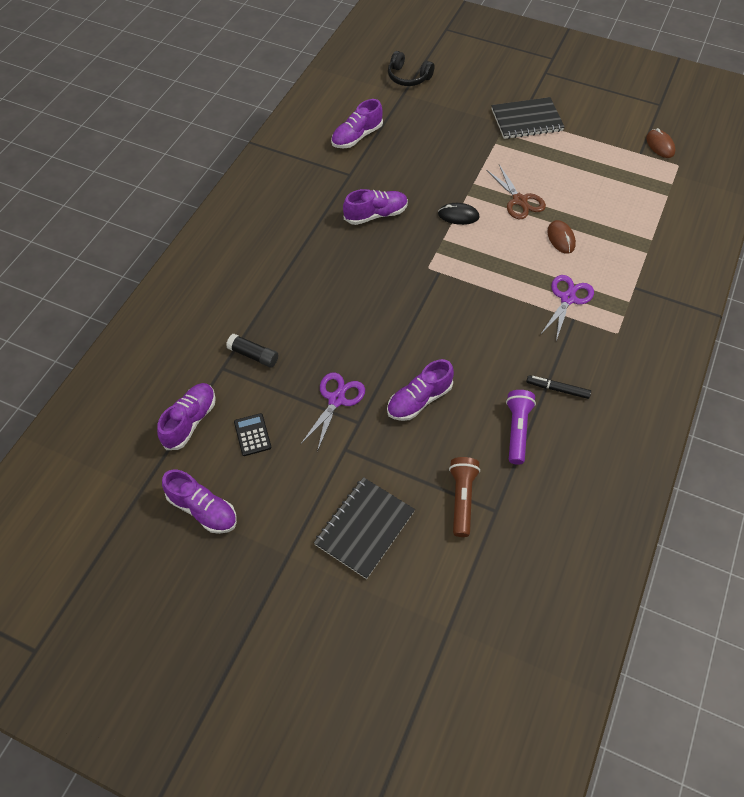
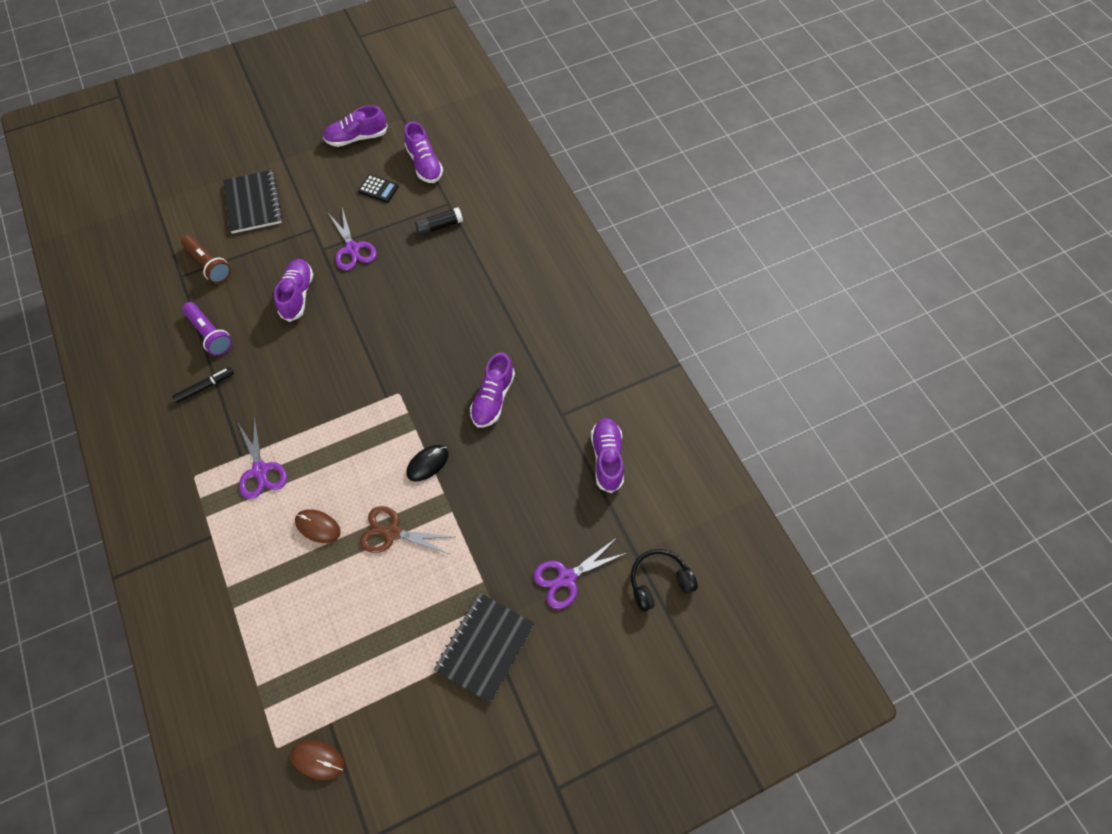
camera: 130 degrees right, 5 degrees up
(450, 112) = (566, 578): none -> purple scissors

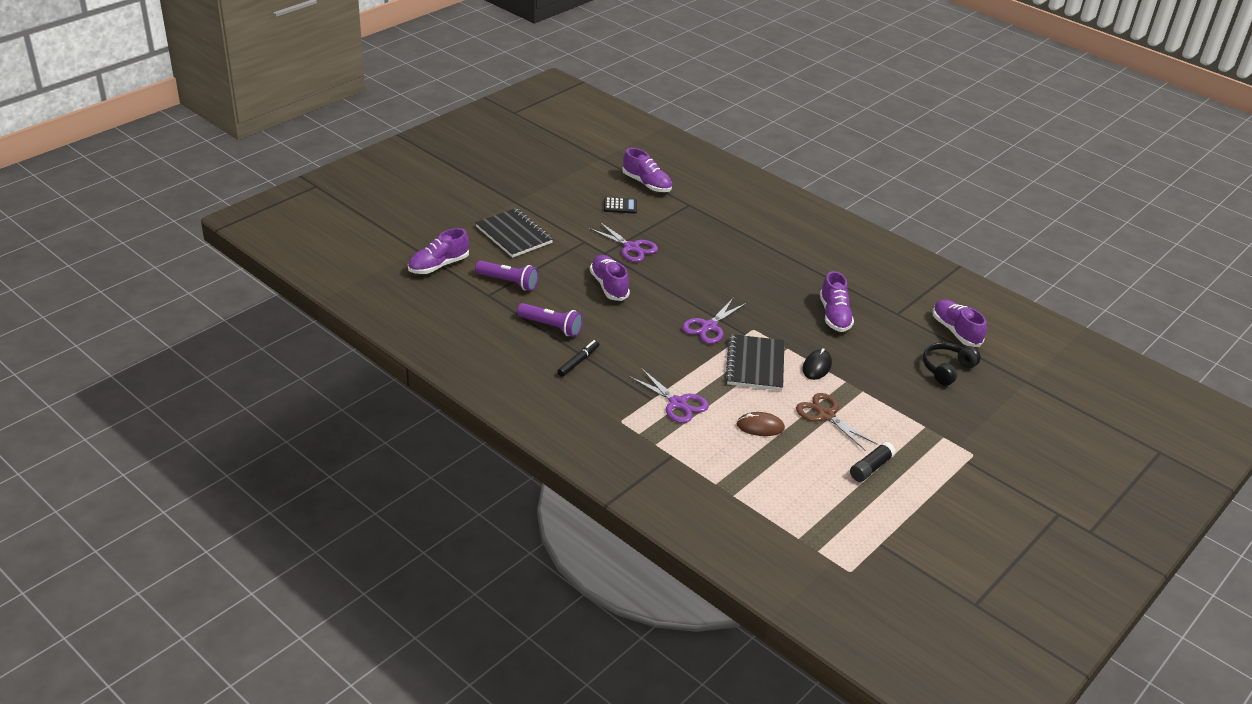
camera: 25 degrees left, 25 degrees down
(208, 265) = (508, 282): brown flashlight -> purple flashlight
(317, 760) = (891, 569): brown mouse -> none
(357, 138) = (571, 177): purple shoe -> purple shoe (438, 265)
(392, 532) = (826, 415): brown scissors -> brown scissors turned 60 degrees clockwise
(439, 226) = (694, 220): black glue stick -> black glue stick (871, 468)
(485, 647) = (962, 464): black notebook -> black notebook (755, 364)
(566, 578) = (987, 408): purple scissors -> purple scissors (709, 327)
(659, 582) = (1057, 393): black headphones -> black headphones (946, 369)

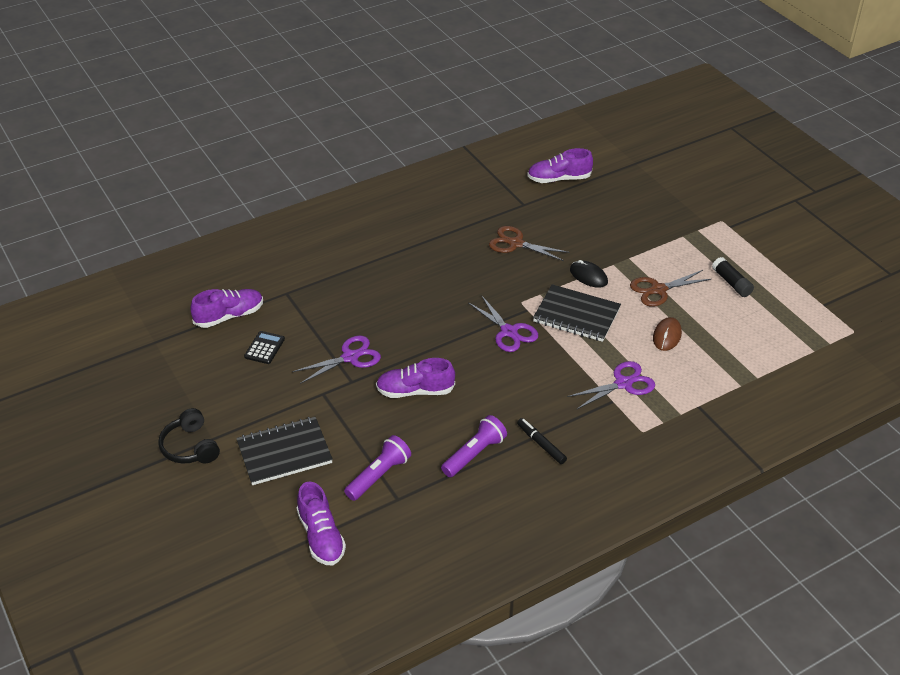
camera: 70 degrees left, 5 degrees up
(834, 316) = (515, 243): purple shoe -> brown scissors
(946, 369) = (609, 200): black headphones -> black headphones (190, 447)

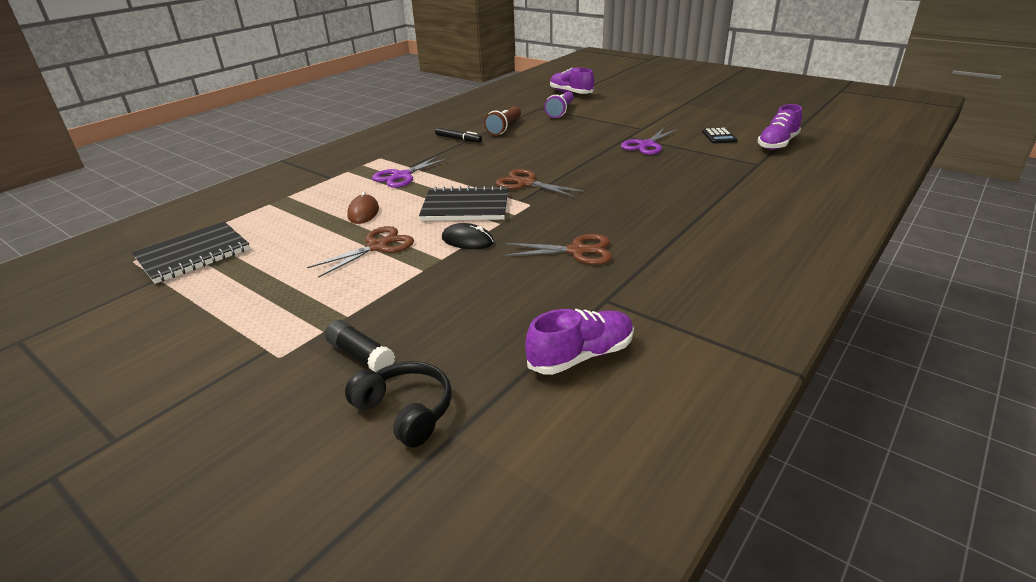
camera: 160 degrees right, 10 degrees down
(190, 447) = (692, 99): black headphones -> black headphones (406, 411)
(284, 453) = (631, 107): black notebook -> black notebook (193, 254)
(415, 391) = (575, 141): purple shoe -> none
(474, 454) = (504, 128): purple flashlight -> brown flashlight
(509, 332) = (526, 183): purple scissors -> brown scissors
(731, 283) = (280, 274): black glue stick -> black glue stick (361, 356)

